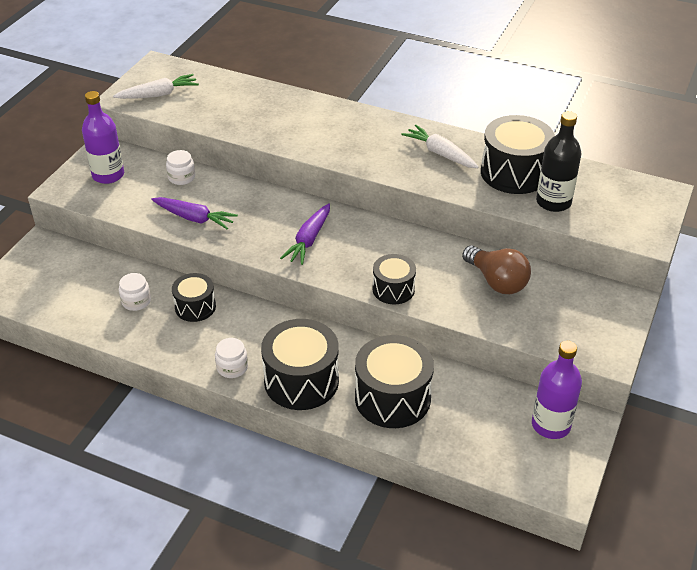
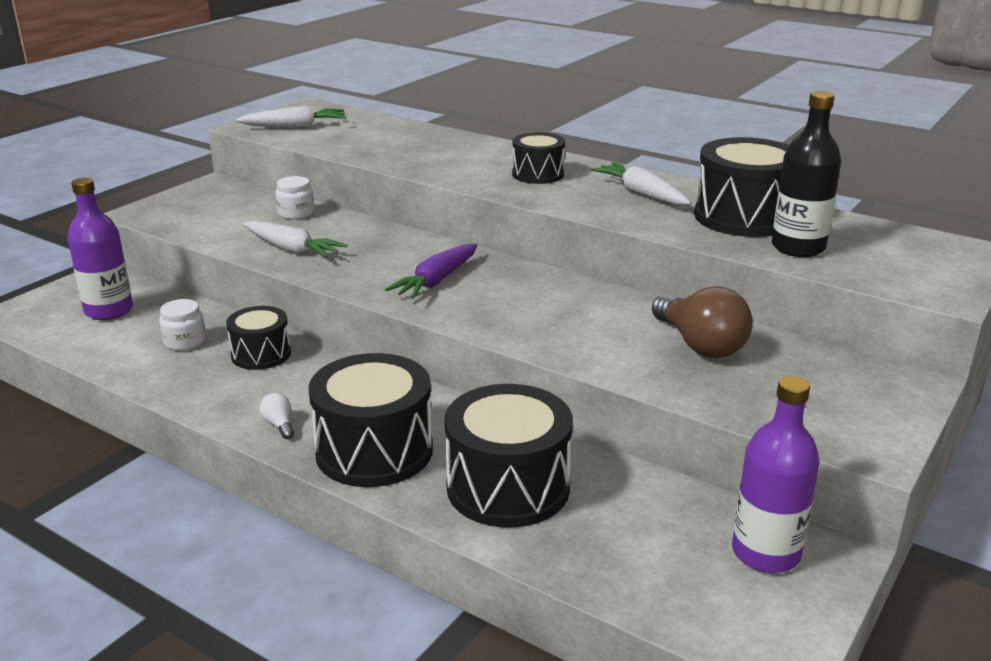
camera: 10 degrees right, 15 degrees down
(108, 175) = (205, 205): purple bottle -> purple bottle (109, 310)
(194, 218) = (291, 249): purple carrot -> white carrot
(232, 367) = (279, 425): white jar -> white light bulb
(393, 289) = (539, 340): black drum -> black drum (538, 174)

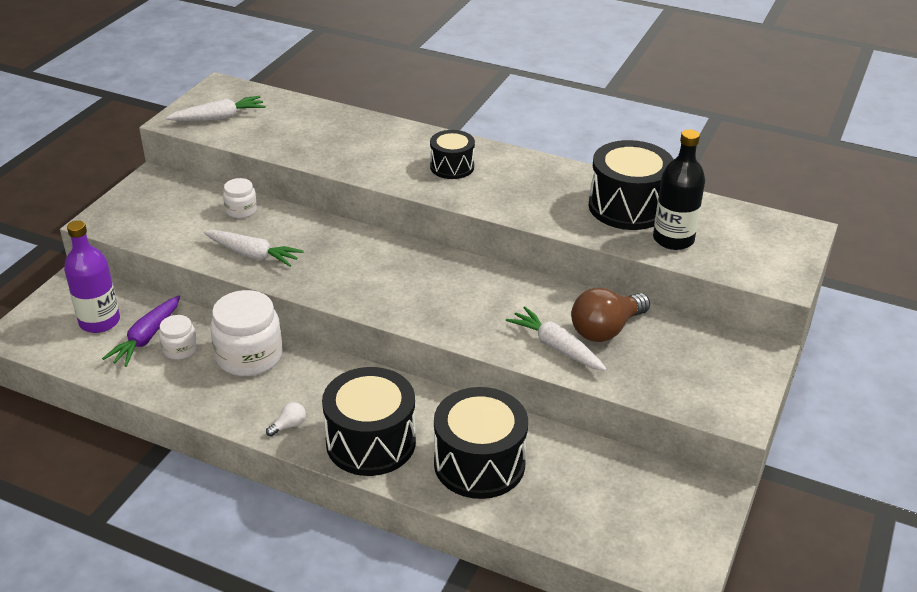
camera: 10 degrees left, 10 degrees up
(261, 354) = (249, 356): black drum -> white jar
(279, 425) = (289, 425): white light bulb -> white light bulb turned 90 degrees clockwise
(436, 281) = (386, 280): purple carrot -> purple carrot (146, 338)
(641, 194) = (542, 185): white carrot -> white carrot (556, 347)
(700, 345) = (606, 329): brown light bulb -> brown light bulb turned 90 degrees clockwise
(765, 553) = (669, 497): purple bottle -> none

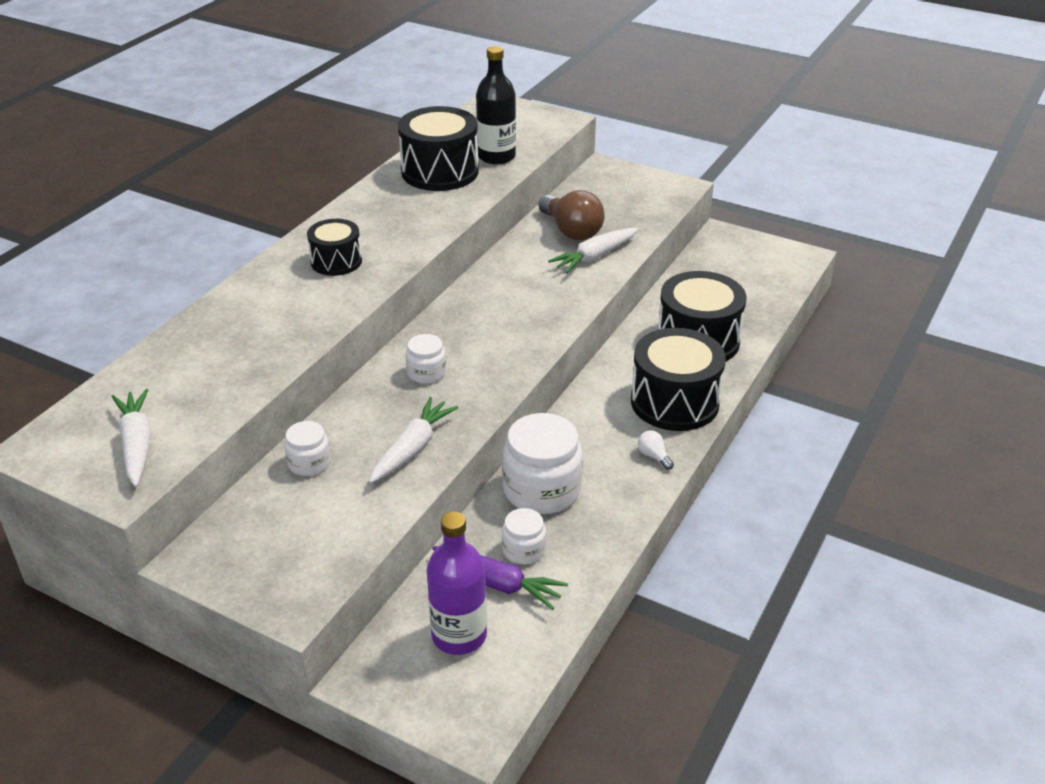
camera: 85 degrees left, 0 degrees up
(350, 254) = (426, 373): none -> white jar

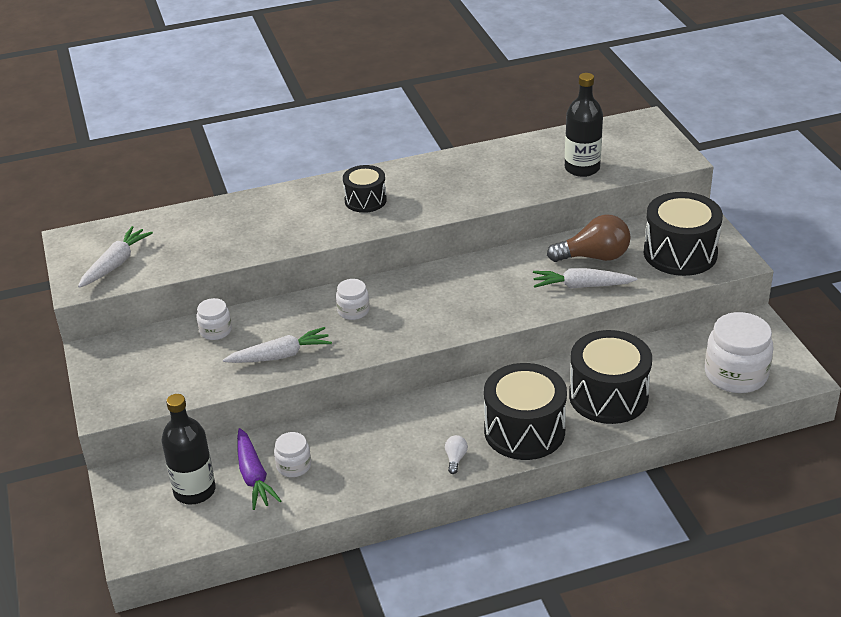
camera: 45 degrees right, 0 degrees up
(440, 172) = (524, 163): black drum -> black drum (680, 253)
(459, 635) = (194, 491): purple bottle -> black bottle
(542, 490) = (354, 436): white jar -> white jar (735, 374)
(571, 231) = (594, 257): brown light bulb -> brown light bulb turned 105 degrees counterclockwise

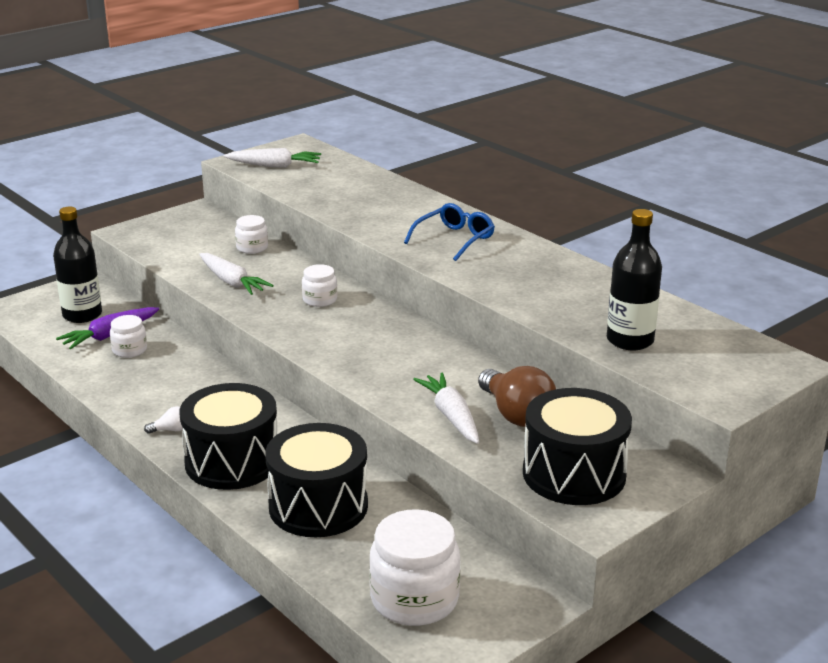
camera: 65 degrees right, 10 degrees down
(365, 200) = (455, 239): black drum -> blue glasses

